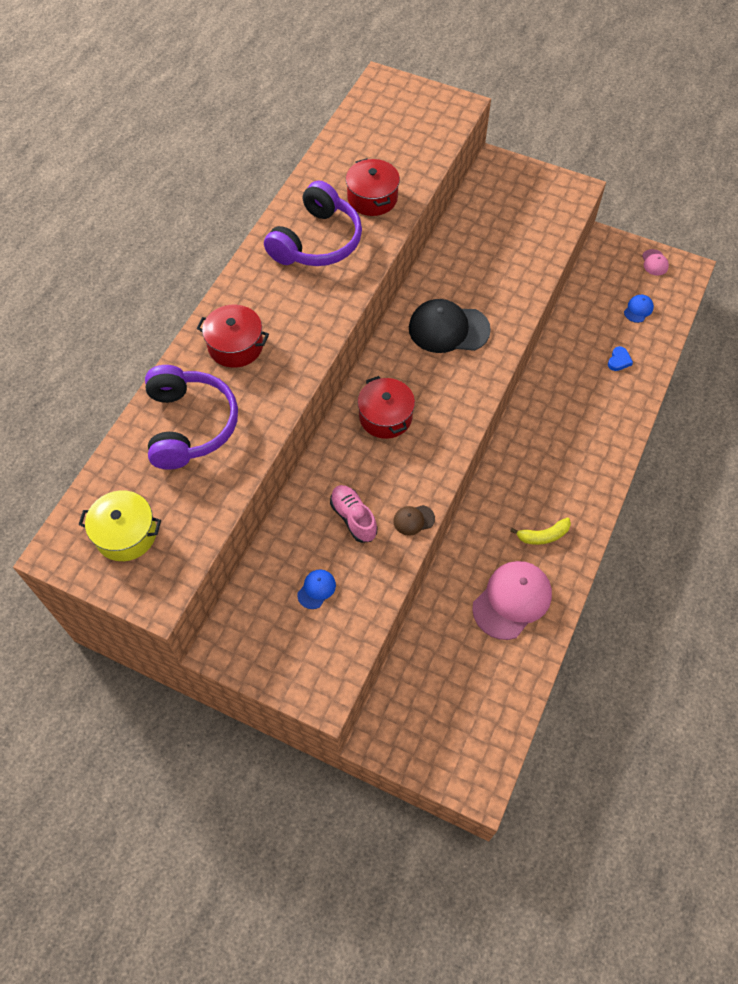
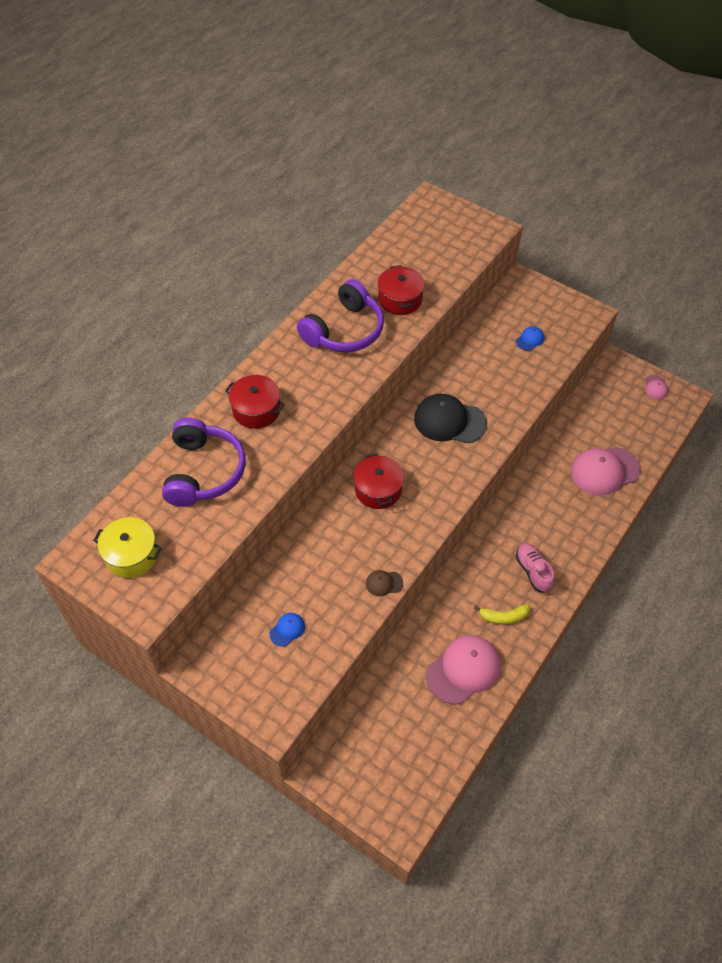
camera: 10 degrees right, 5 degrees down
(353, 518) = (332, 573): pink shoe -> pink shoe (533, 571)
(619, 360) = (604, 471): blue heart -> pink cap
(638, 309) = (632, 427): blue cap -> blue cap (530, 339)

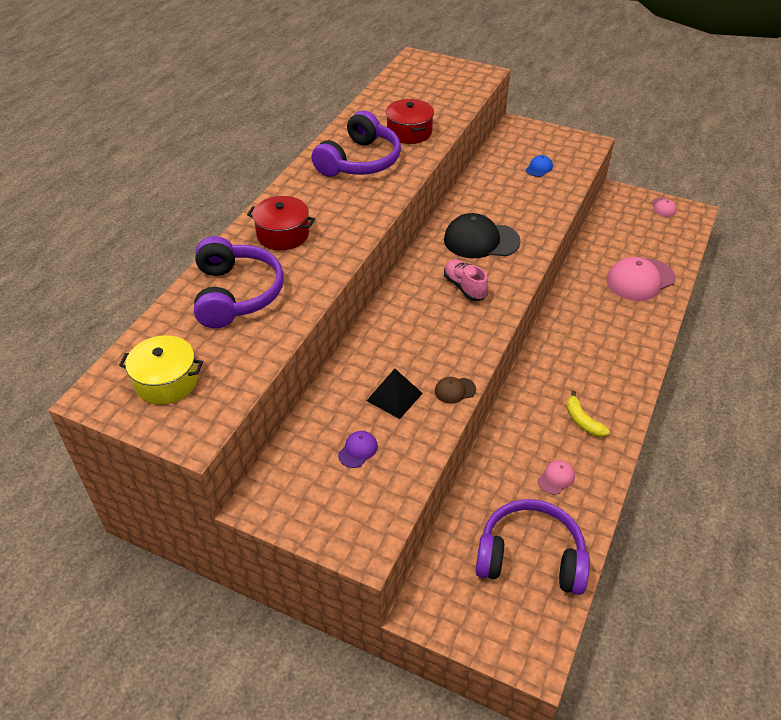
camera: 10 degrees left, 10 degrees down
(287, 629) = (358, 450): blue cap -> purple cap
(329, 581) = (394, 397): none -> black pyramid
(378, 489) = (424, 307): red pot -> none
(421, 740) = (530, 557): none -> purple headphones
(463, 670) = (556, 478): pink cap -> pink cap, size x0.46
(503, 617) = (582, 421): yellow banana -> yellow banana turned 75 degrees clockwise
(533, 571) = (599, 375): pink shoe -> pink shoe (464, 287)

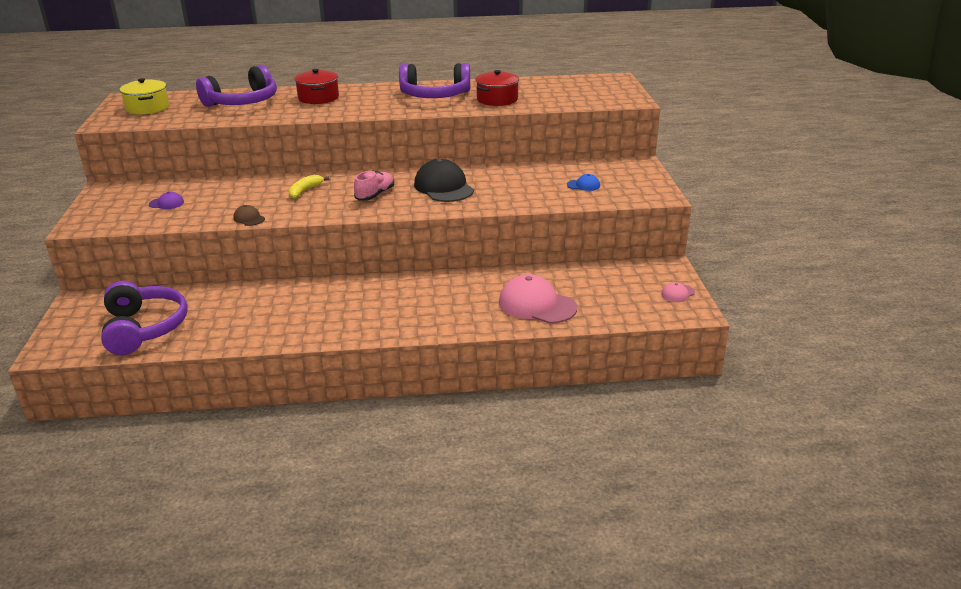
camera: 60 degrees right, 15 degrees down
(394, 397) = (227, 201): black pyramid -> none
(556, 478) = (234, 320): pink cap -> none
(582, 421) = (310, 318): yellow banana -> yellow banana (305, 191)

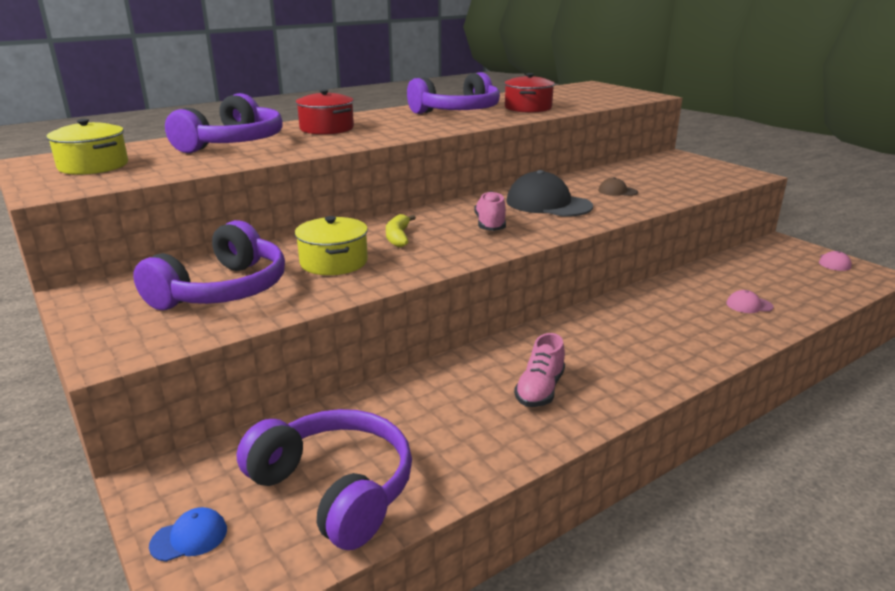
camera: 30 degrees left, 5 degrees down
(166, 203) = (223, 290): purple cap -> purple headphones
(244, 200) = (333, 262): none -> yellow pot
(249, 218) = (380, 280): brown cap -> brown cap (617, 191)
(308, 314) = (540, 390): none -> pink shoe
(537, 305) = (749, 305): pink cap -> pink cap, size x0.46
(583, 185) = (671, 178): blue cap -> blue cap (189, 537)

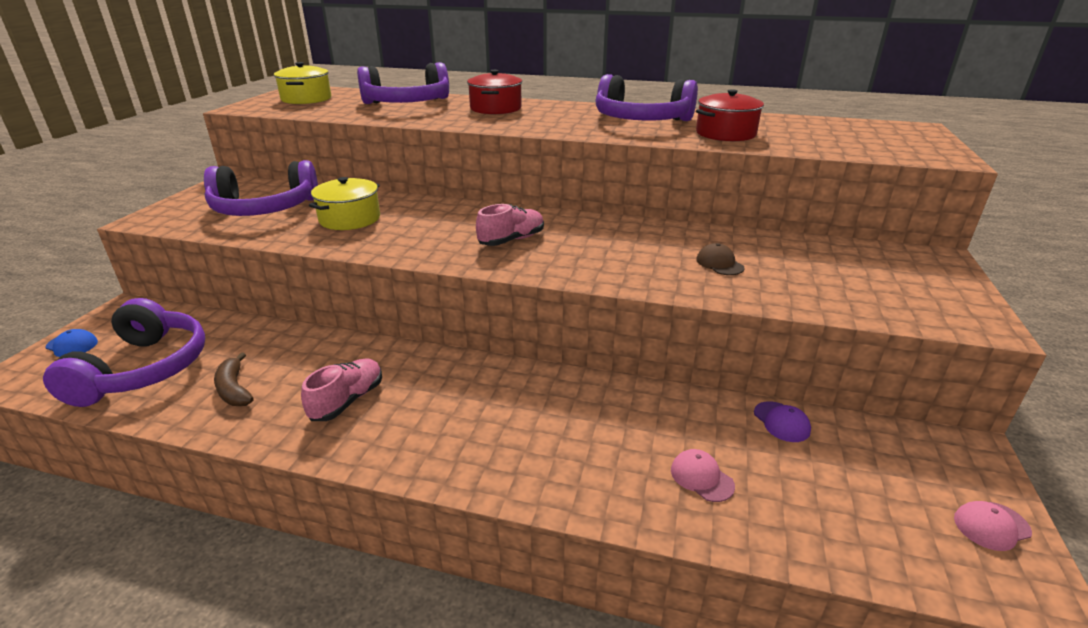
camera: 50 degrees right, 5 degrees up
(398, 237) = (429, 220): yellow banana -> none
(451, 440) = (234, 389): none -> brown banana
(540, 390) = (347, 401): pink shoe -> pink shoe turned 135 degrees clockwise
(548, 204) = (612, 245): black cap -> none
(720, 268) = (781, 422): none -> purple cap

